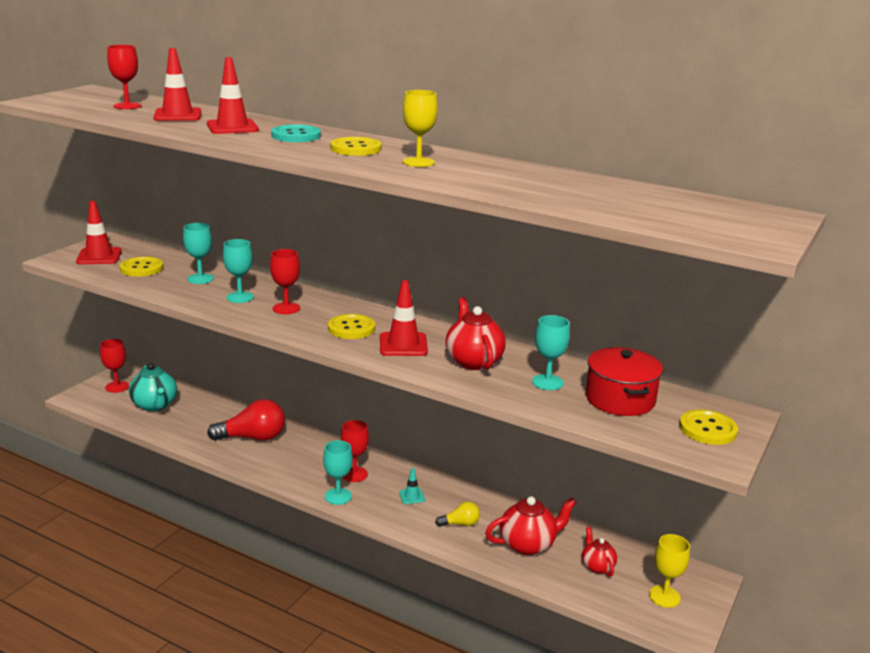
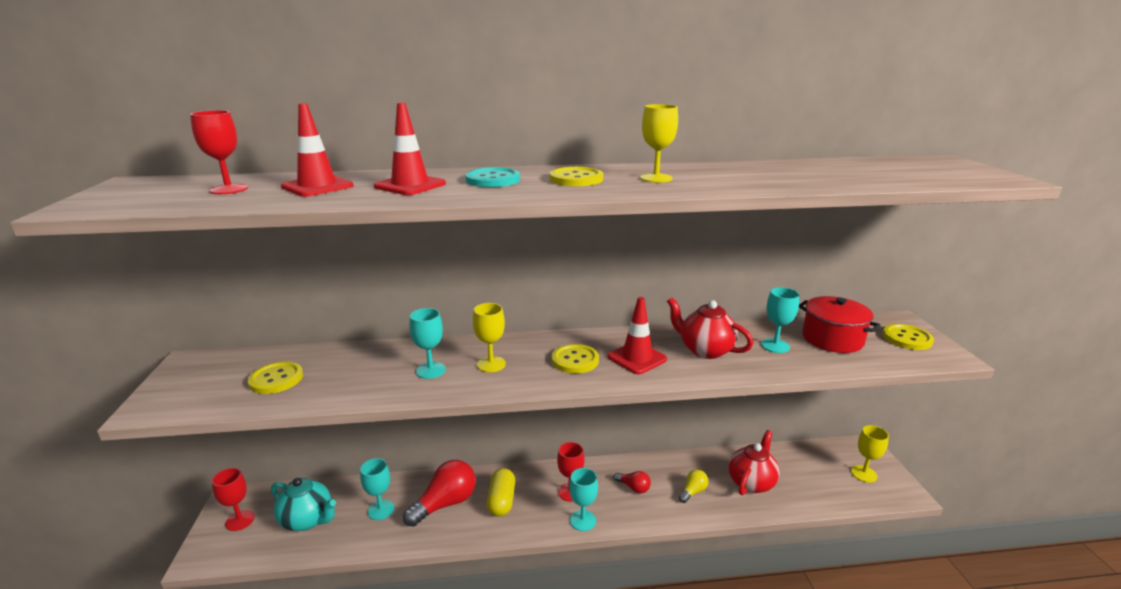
camera: 35 degrees left, 0 degrees up
(99, 256) = (202, 384): red traffic cone -> none
(200, 279) = (360, 366): turquoise goblet -> turquoise goblet (381, 510)
(286, 308) = (491, 364): red goblet -> yellow goblet
(294, 455) = (501, 501): none -> yellow capsule
(411, 496) = (633, 487): turquoise traffic cone -> red light bulb
(597, 566) = (806, 474): red teapot -> none

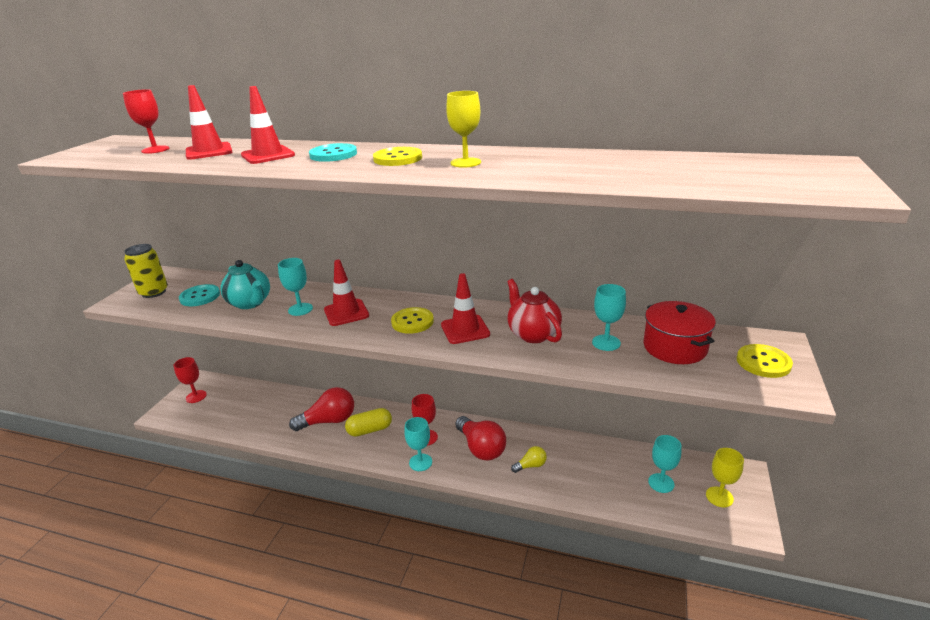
camera: 25 degrees right, 5 degrees up
(197, 386) = (154, 292): none -> yellow can
(276, 379) = (200, 297): yellow button -> turquoise button
(307, 520) = (234, 407): turquoise teapot -> turquoise teapot (250, 303)
(381, 510) = (283, 413): turquoise goblet -> turquoise goblet (661, 483)
(491, 364) = (346, 313): yellow goblet -> red traffic cone
(501, 501) = (370, 430): yellow capsule -> yellow capsule turned 45 degrees clockwise
(633, 487) = (481, 448): red light bulb -> red light bulb, size x1.94
(751, 482) = (592, 473): red teapot -> none

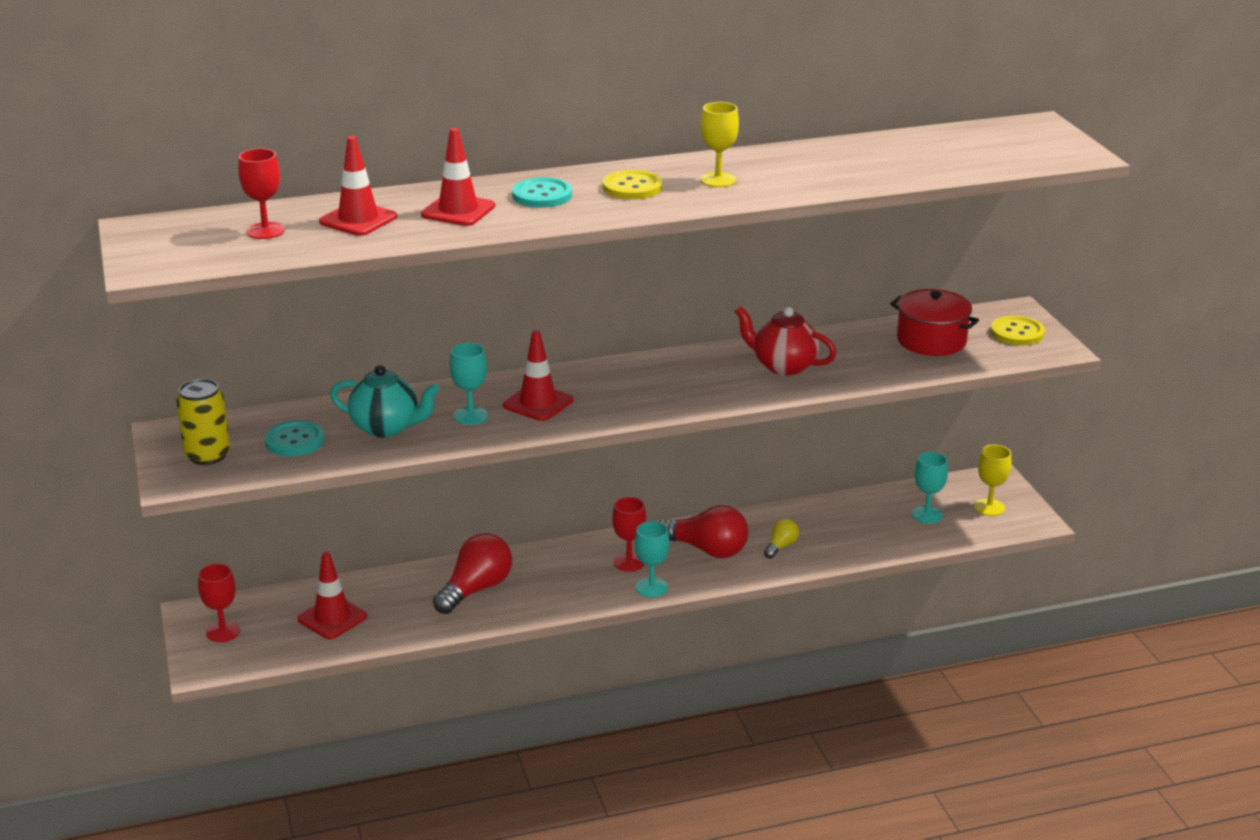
camera: 35 degrees left, 0 degrees up
(370, 430) = (545, 579): yellow capsule -> none
(412, 322) = (634, 390): yellow button -> none
(465, 329) = (706, 382): red traffic cone -> red traffic cone (332, 618)
(606, 343) = (864, 354): turquoise goblet -> none

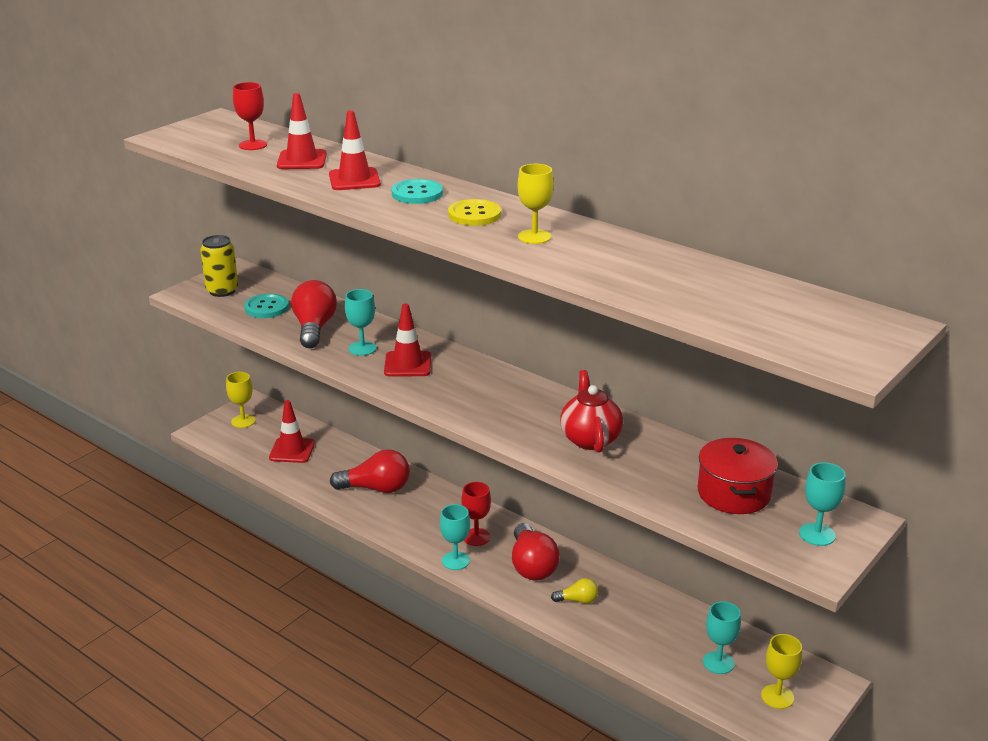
camera: 55 degrees right, 0 degrees up
(223, 632) = (243, 421): red goblet -> yellow goblet
(386, 428) = (314, 328): turquoise teapot -> red light bulb
(1017, 333) = (817, 534): yellow button -> turquoise goblet

